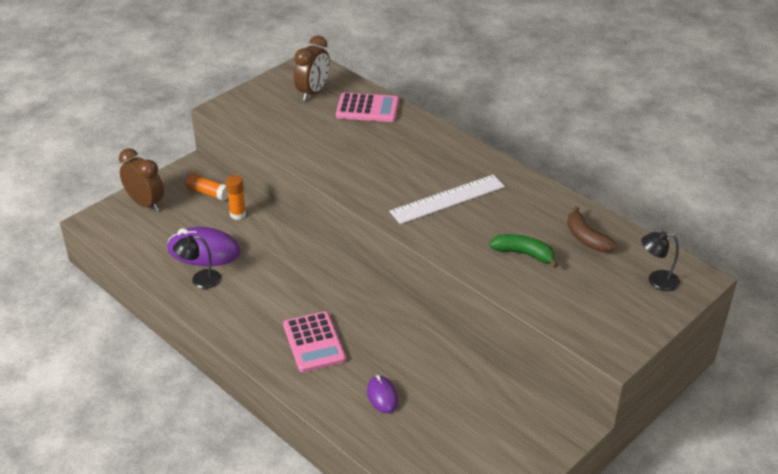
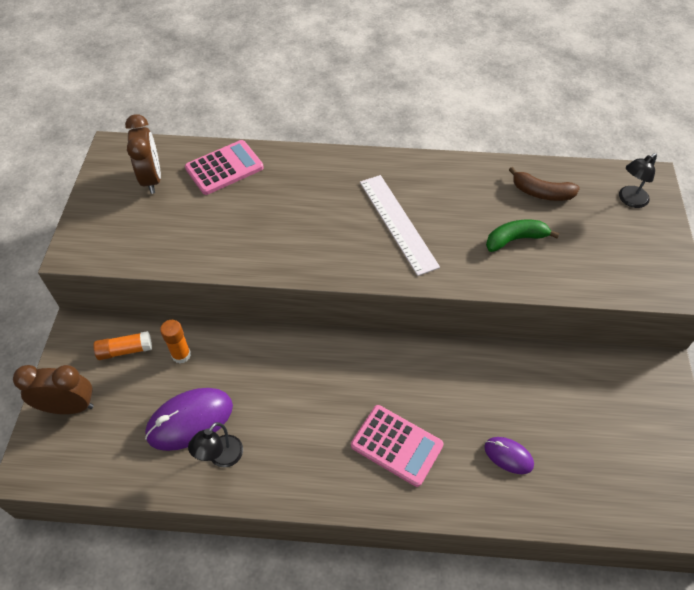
camera: 40 degrees left, 15 degrees up
(448, 199) = (398, 223): white ruler -> white ruler turned 45 degrees counterclockwise

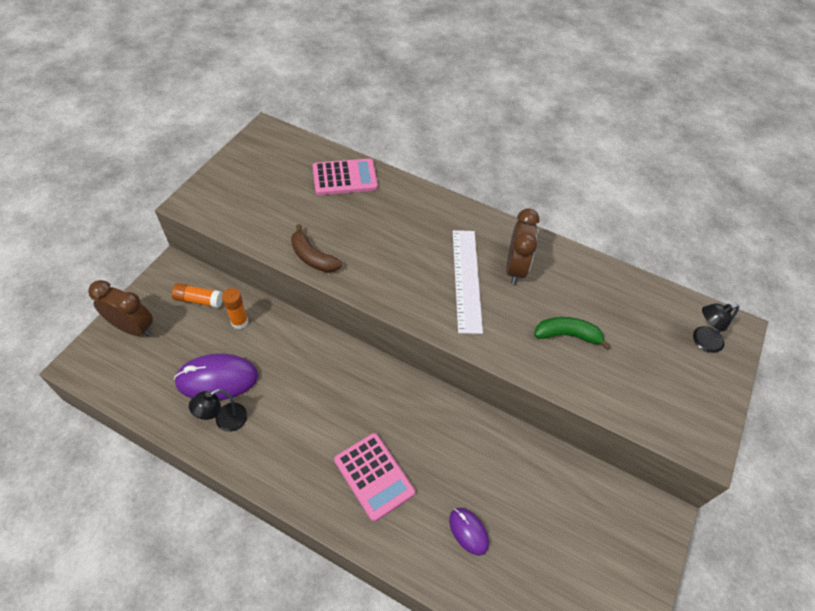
camera: 20 degrees right, 0 degrees up
(152, 179) = (281, 166): brown clock -> brown clock (515, 268)
(541, 193) = (617, 302): brown banana -> brown banana (312, 257)

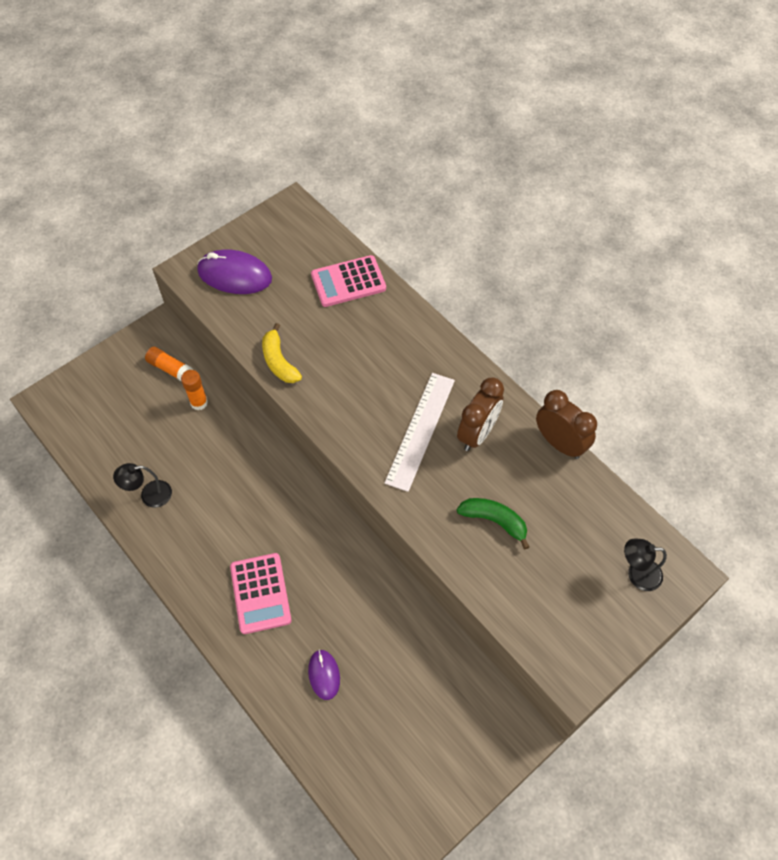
camera: 25 degrees right, 5 degrees up
(133, 328) = (102, 379): brown clock -> brown clock (559, 443)
(217, 379) = (157, 453): purple mouse -> purple mouse (235, 275)
(312, 257) = (279, 362): brown banana -> yellow banana
(344, 178) = (348, 282): pink calculator -> pink calculator turned 150 degrees clockwise

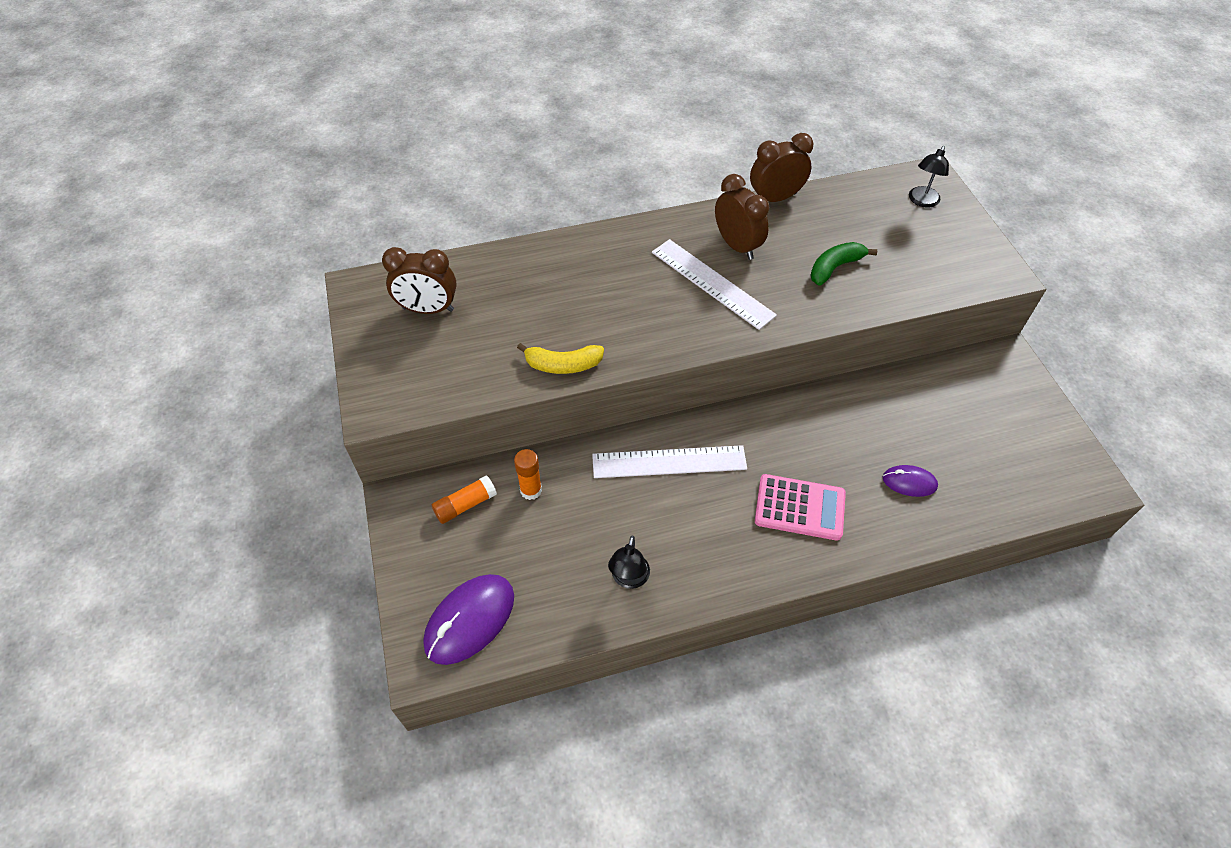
camera: 65 degrees left, 5 degrees down
(235, 275) = (416, 367): purple mouse -> purple mouse (469, 620)
(263, 483) = (669, 462): none -> white ruler
(291, 256) = (428, 309): none -> brown clock
(348, 282) = (497, 275): pink calculator -> none

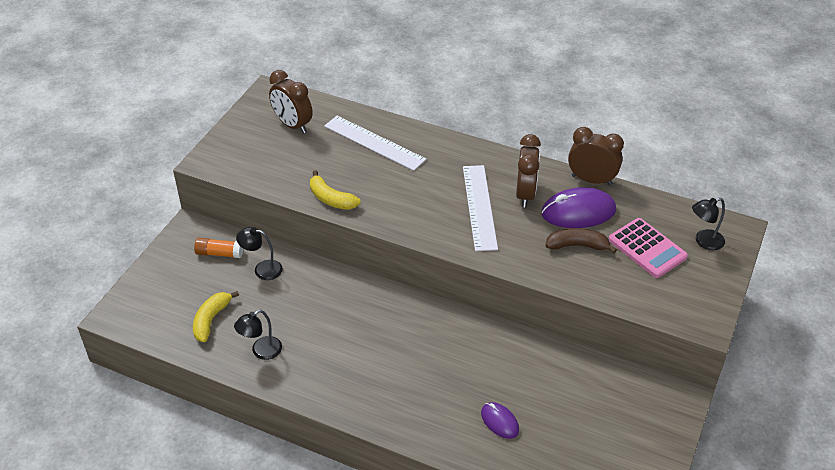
camera: 40 degrees right, 10 degrees down
(469, 620) = (157, 312): purple mouse -> purple mouse (578, 212)
(531, 490) = (262, 269): orange glue stick -> black lamp
(539, 585) = (211, 320): none -> yellow banana
(669, 462) = (358, 307): white ruler -> white ruler (374, 143)
(799, 507) = (407, 385): pink calculator -> pink calculator (647, 248)
(834, 267) = (577, 245): green banana -> brown banana

